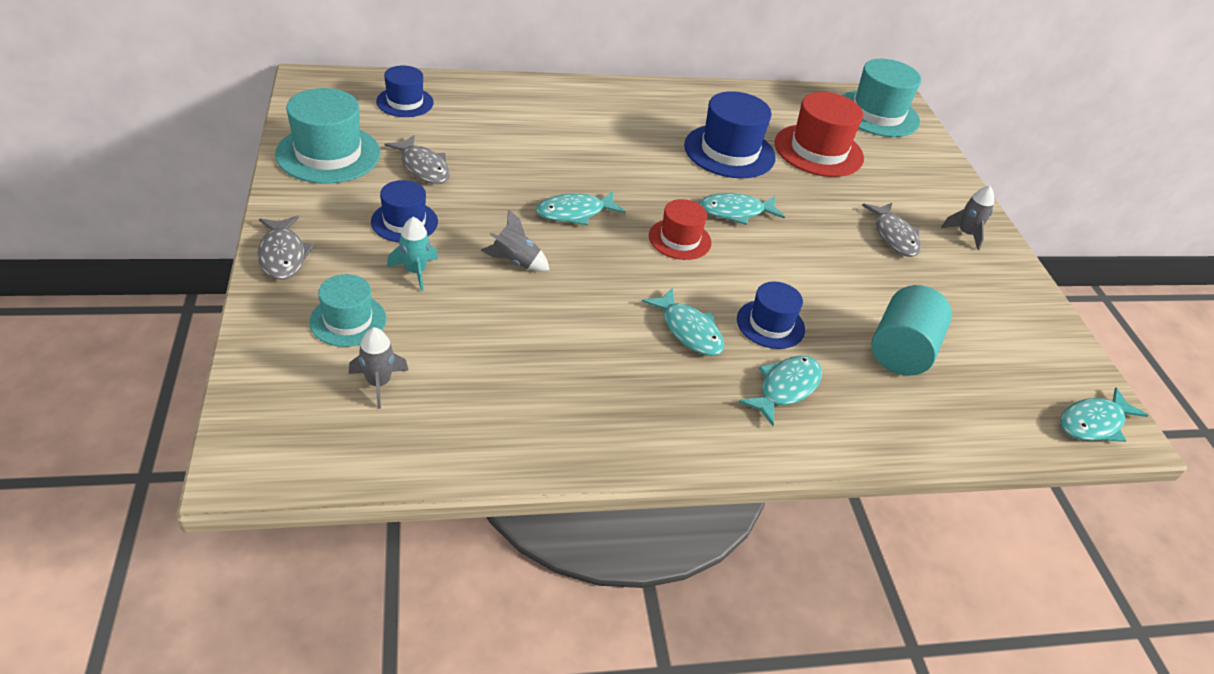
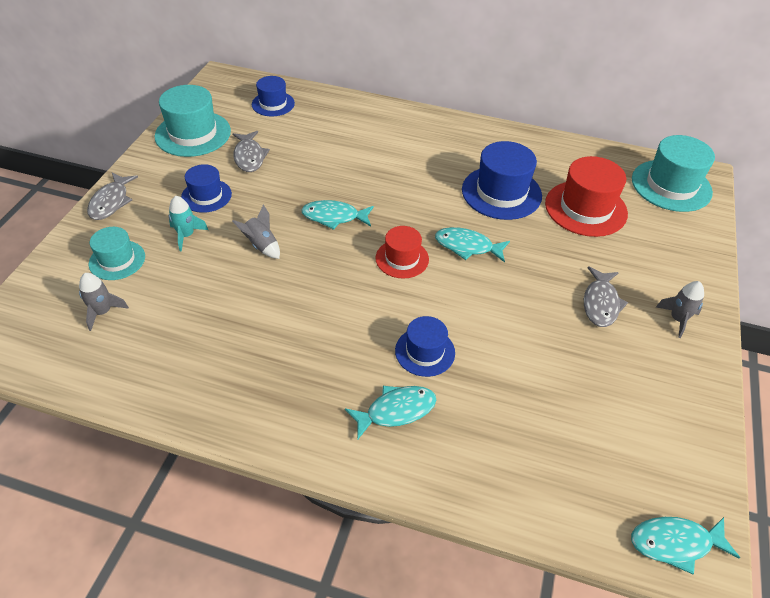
camera: 30 degrees right, 5 degrees up
(689, 330) = (352, 337): turquoise fish -> none
(901, 351) = (527, 411): turquoise cylinder -> none

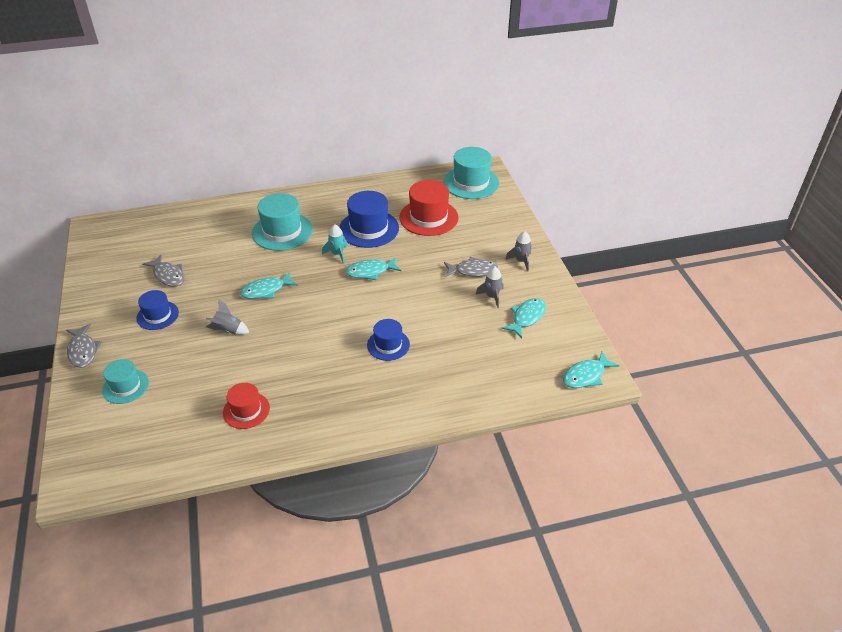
camera: 30 degrees left, 5 degrees down
(103, 312) = (146, 422): grey rocket -> grey rocket (492, 296)
(186, 235) = (166, 347): turquoise rocket -> turquoise rocket (337, 254)
(193, 134) = (107, 277): turquoise hat -> turquoise hat (282, 231)
(273, 104) = (155, 230): blue hat -> none
(396, 411) = (394, 385): turquoise fish -> turquoise fish (527, 317)
(402, 259) = (333, 297): red hat -> red hat (246, 410)
(601, 303) = (473, 271): grey fish -> grey fish turned 75 degrees counterclockwise

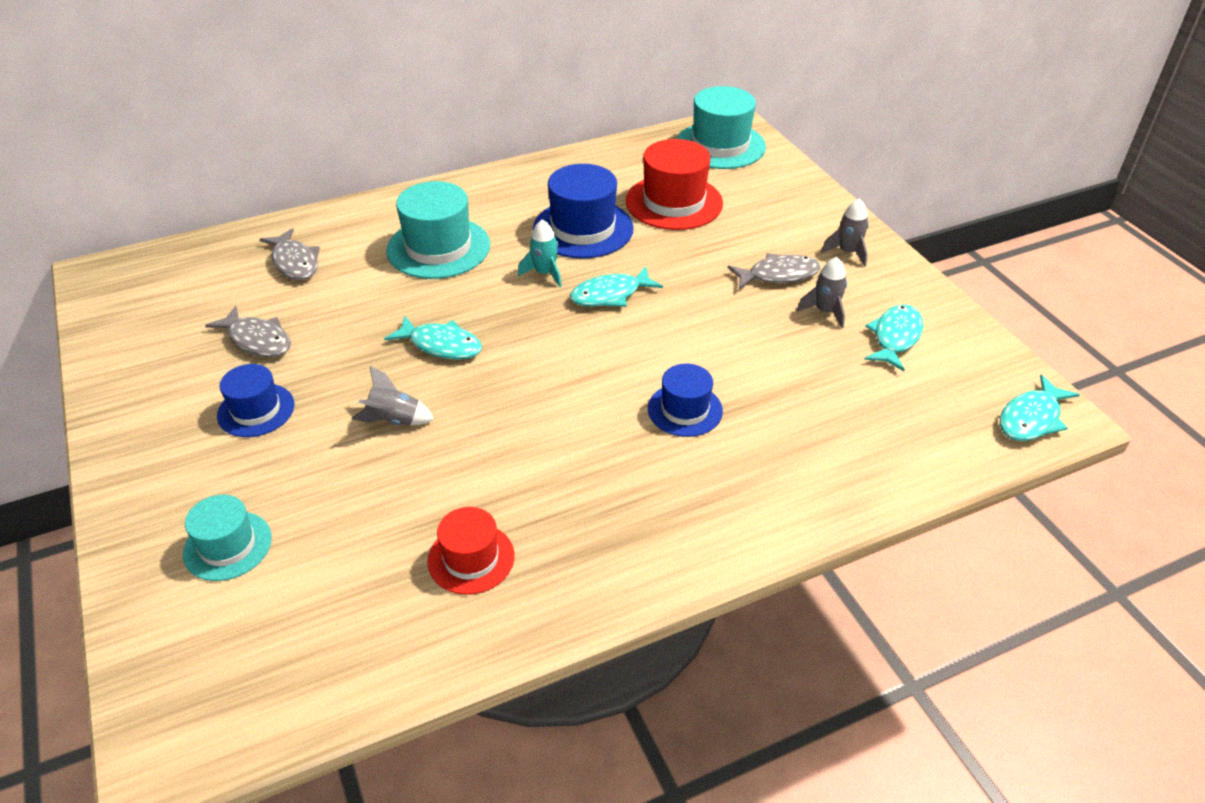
camera: 10 degrees left, 0 degrees up
(83, 351) = (128, 491): grey fish -> grey fish (295, 262)
(266, 290) = (441, 345): turquoise fish -> turquoise fish turned 120 degrees counterclockwise

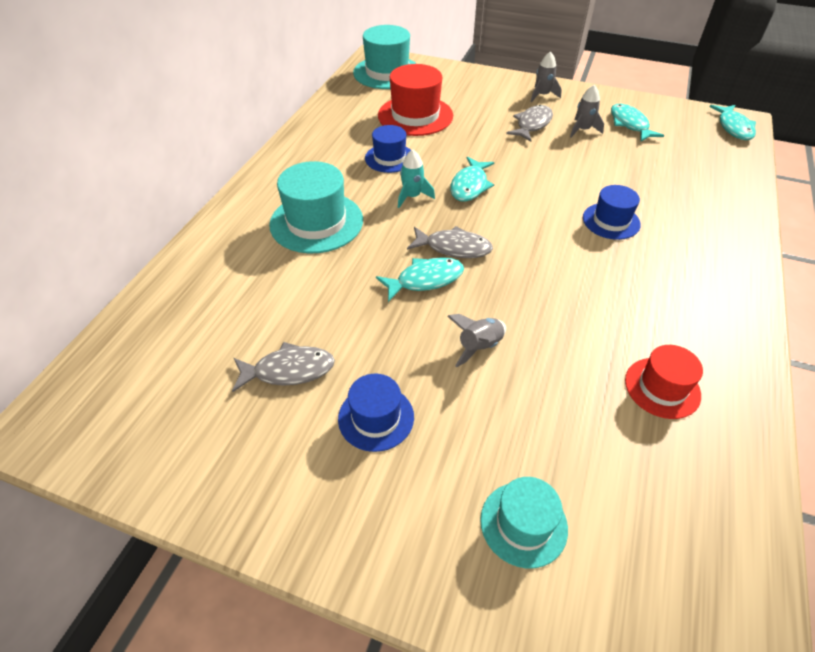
camera: 45 degrees left, 5 degrees up
(295, 262) = (222, 297): grey fish -> grey fish (453, 247)
(583, 229) = (389, 158): blue hat -> blue hat, size x0.61

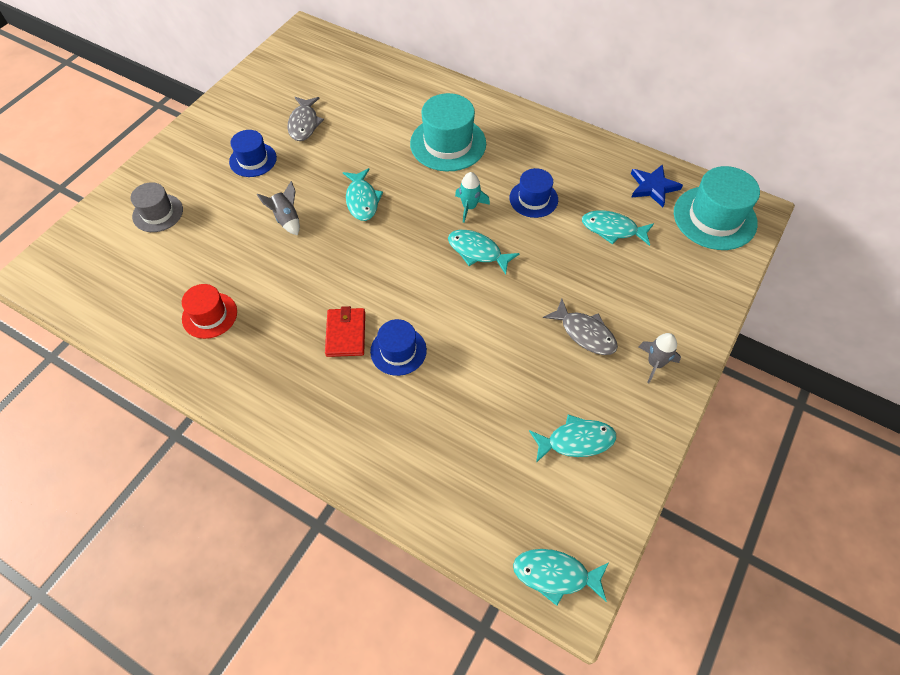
camera: 100 degrees right, 10 degrees up
(359, 98) = (653, 187): none -> blue star
(415, 115) = (612, 229): red hat -> turquoise fish
(453, 247) = (394, 224): grey fish -> none
(523, 524) = (158, 213): turquoise hat -> grey hat
(582, 130) = (568, 382): grey rocket -> none
(614, 260) = (346, 334): none -> red wallet

